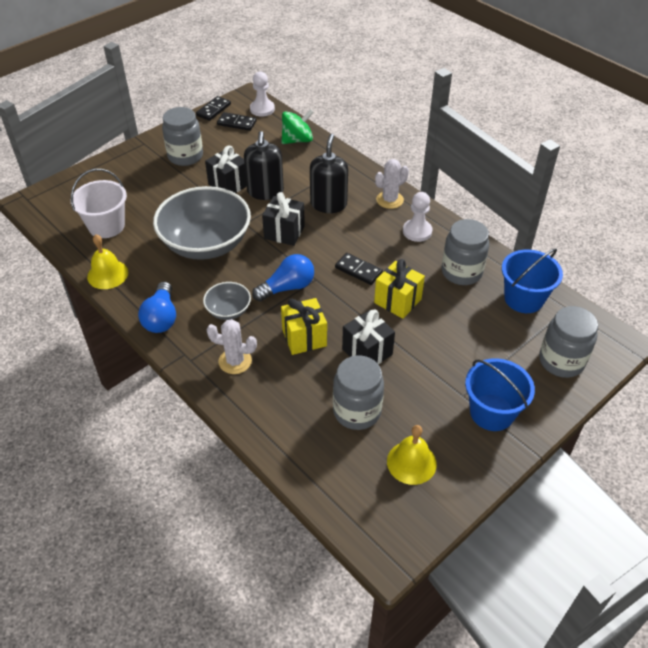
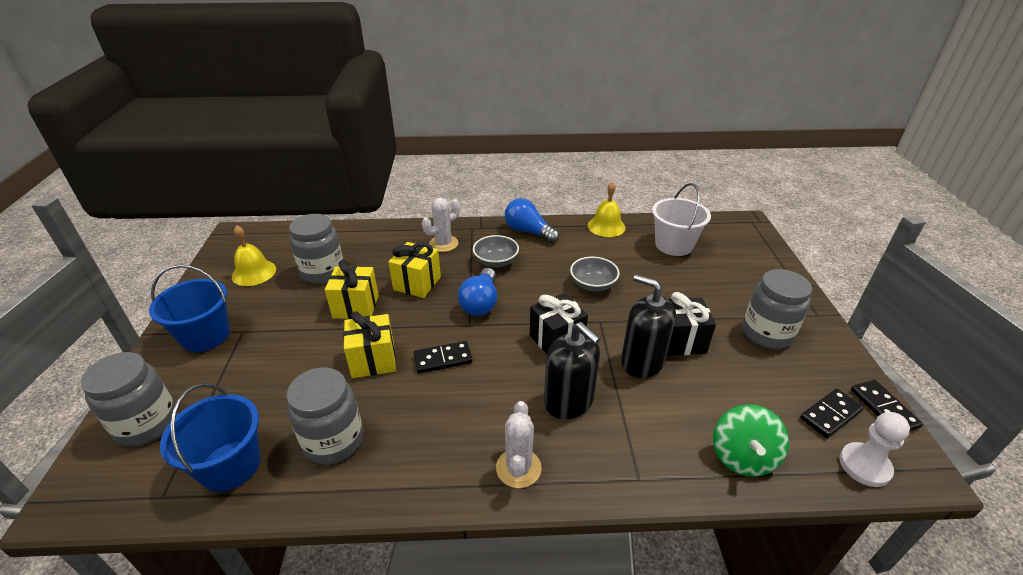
camera: 130 degrees right, 10 degrees down
(206, 243) = (593, 285): grey bowl -> grey bowl, size x0.46
(367, 352) = (356, 307): black gift -> yellow gift
(417, 231) = (436, 451): white pawn -> none

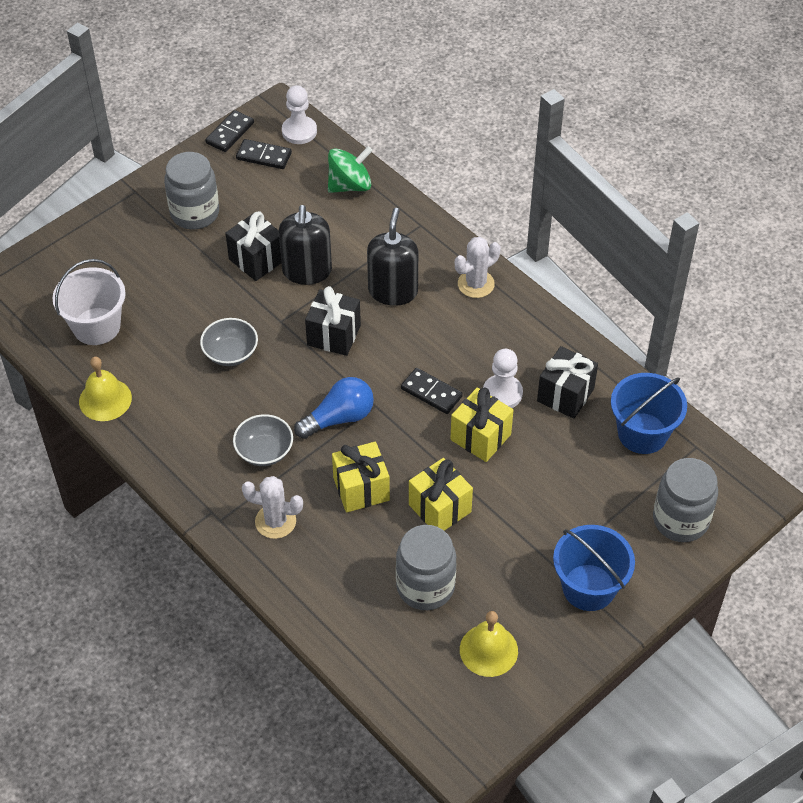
camera: 130 degrees left, 15 degrees up
(333, 440) = (565, 395): grey jar -> black gift
(389, 400) = (502, 393): none -> white pawn
(528, 231) = (180, 462): blue light bulb -> none

